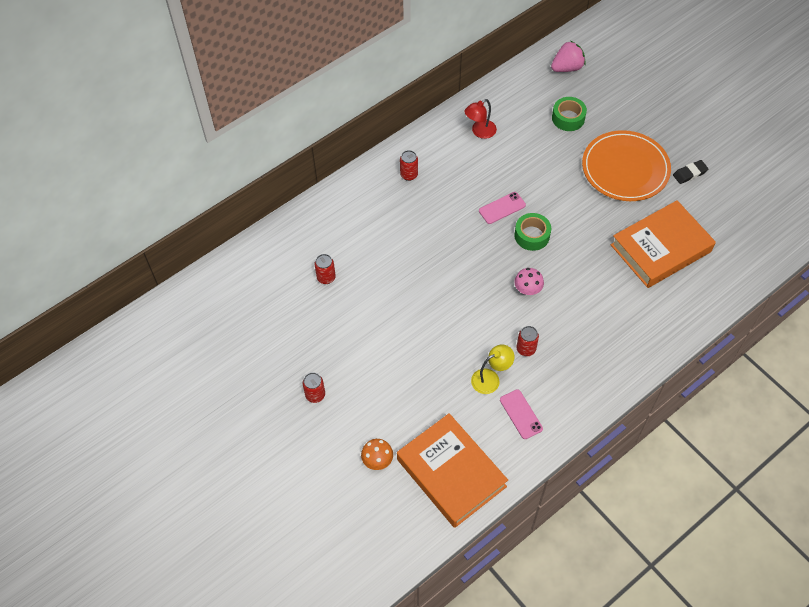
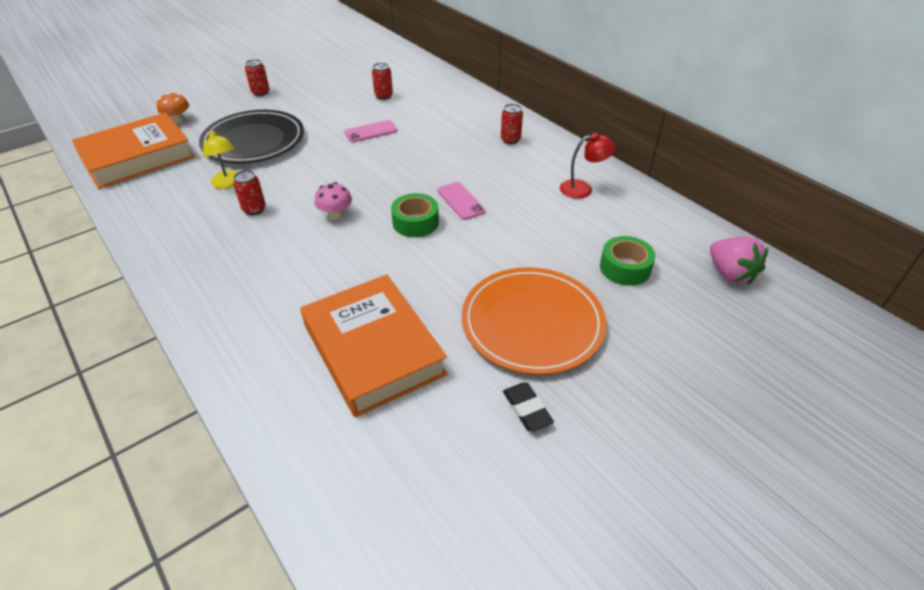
camera: 90 degrees right, 15 degrees down
(417, 376) = (254, 141): none -> black plate
(479, 132) = (582, 189): red lamp -> red lamp turned 120 degrees clockwise
(521, 414) = (174, 202): pink phone -> pink phone (370, 132)

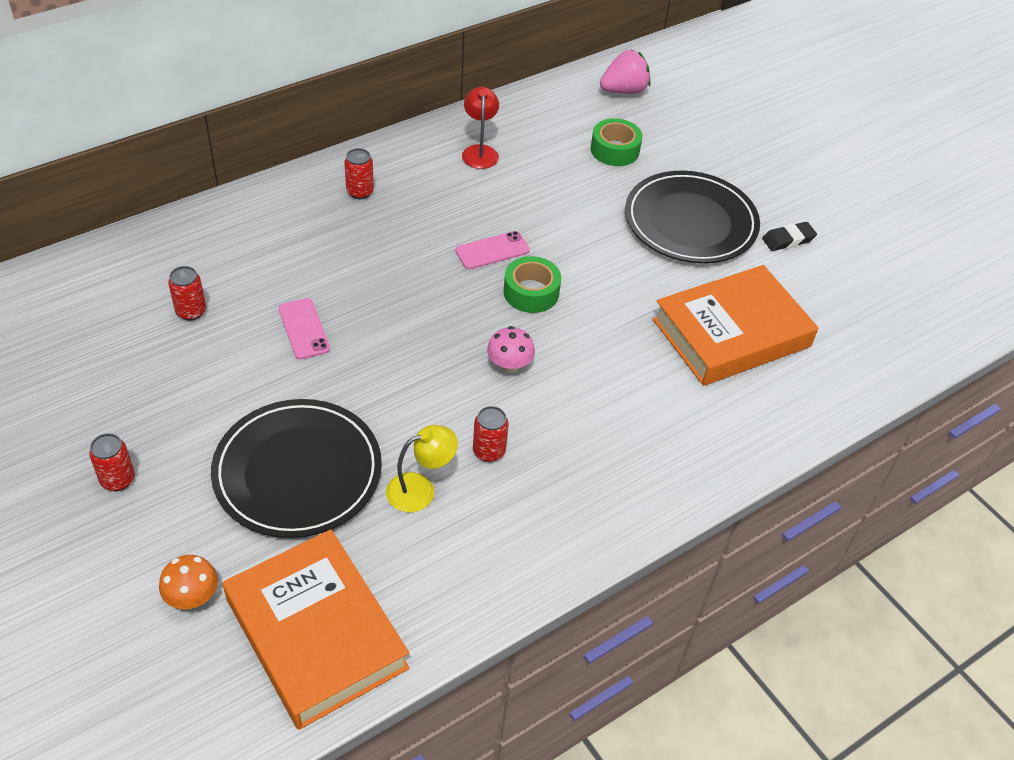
camera: 90 degrees left, 5 degrees up
(532, 323) = (690, 222): orange plate -> black plate

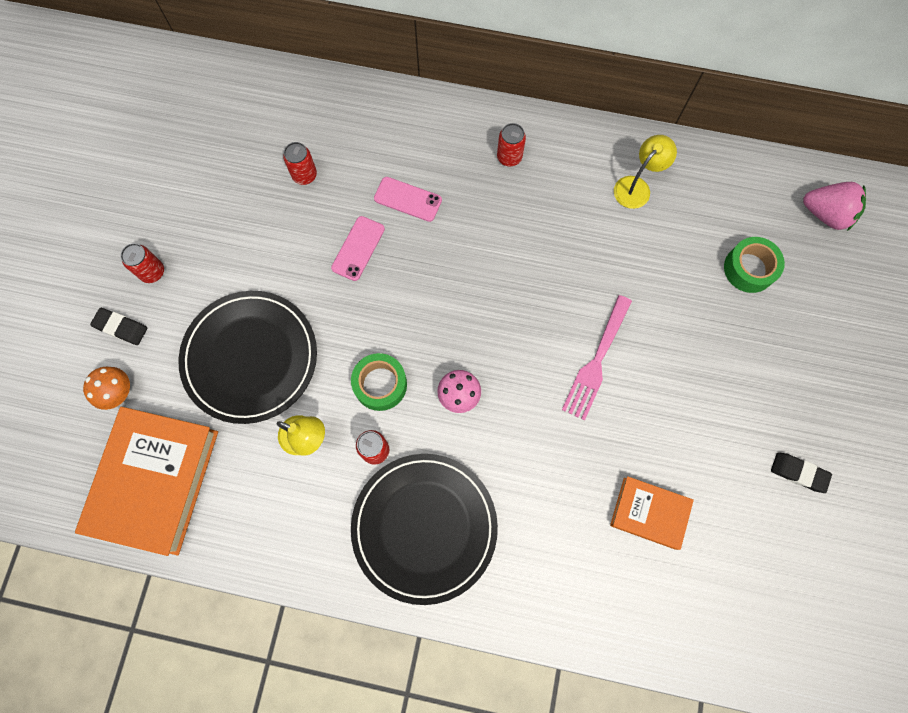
camera: 50 degrees right, 25 degrees up
(134, 545) = (121, 327): none -> black eraser
(480, 151) = (637, 187): red lamp -> yellow lamp
(492, 251) = (549, 287): pink phone -> pink phone (408, 199)
(531, 292) = (539, 347): green tape -> green tape (380, 384)
(582, 271) = (596, 361): none -> pink fork
(690, 222) = (734, 388): black plate -> black plate (424, 527)
(731, 333) = (649, 513): orange book -> orange book, size x0.54

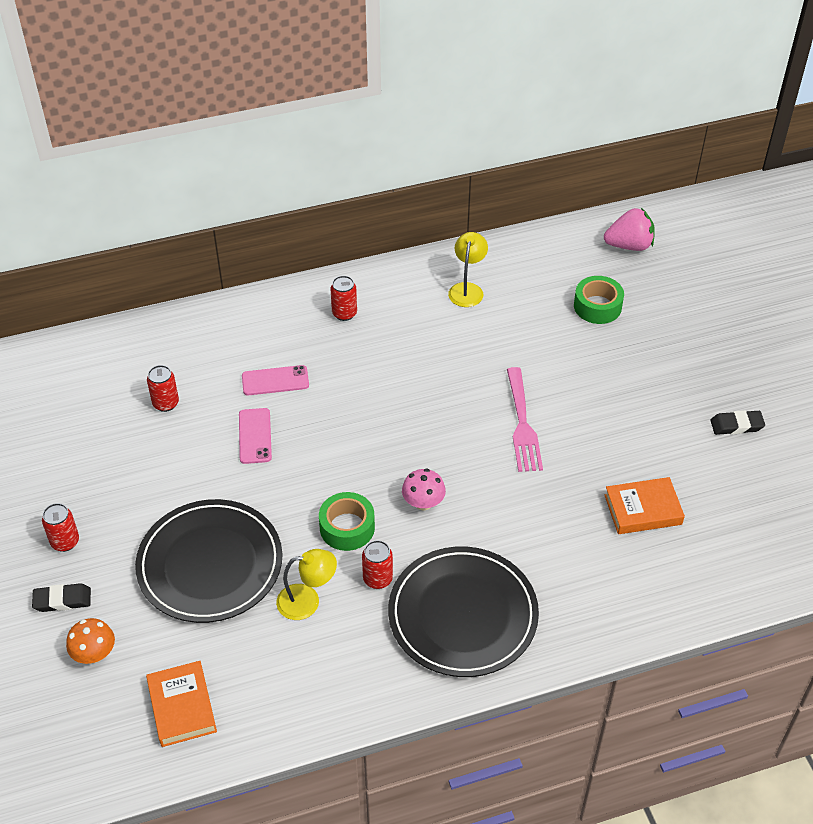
camera: 30 degrees left, 25 degrees down
(154, 481) = (182, 707): orange book -> orange book, size x0.54

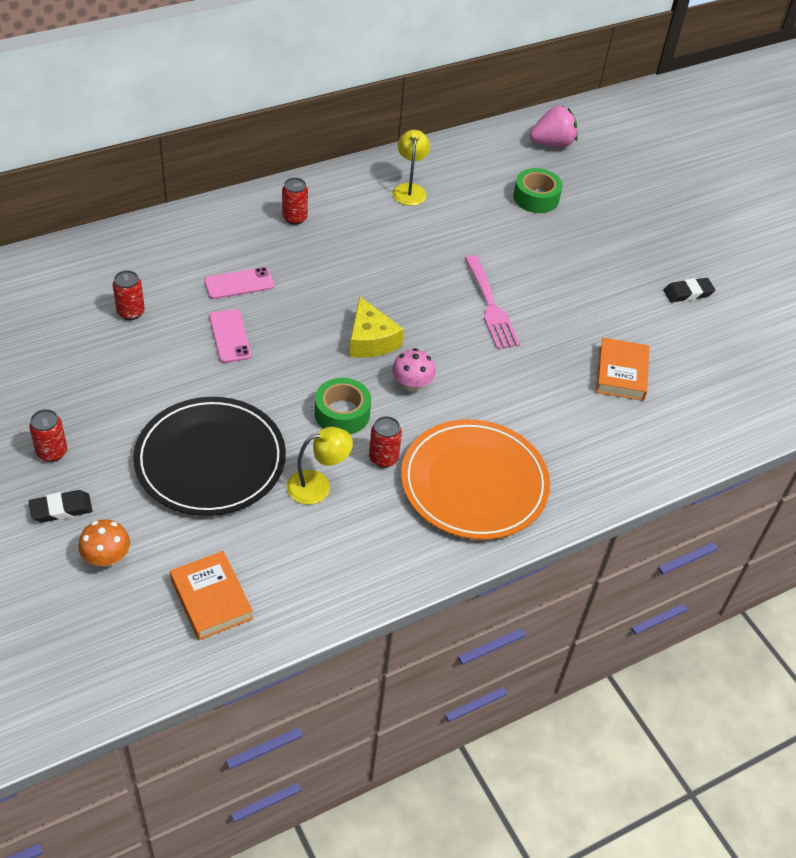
camera: 15 degrees left, 0 degrees up
(392, 451) = (370, 340): none -> yellow cheese
(463, 615) = (474, 483): black plate -> orange plate
(643, 509) = (621, 373): orange book -> orange book turned 60 degrees counterclockwise

